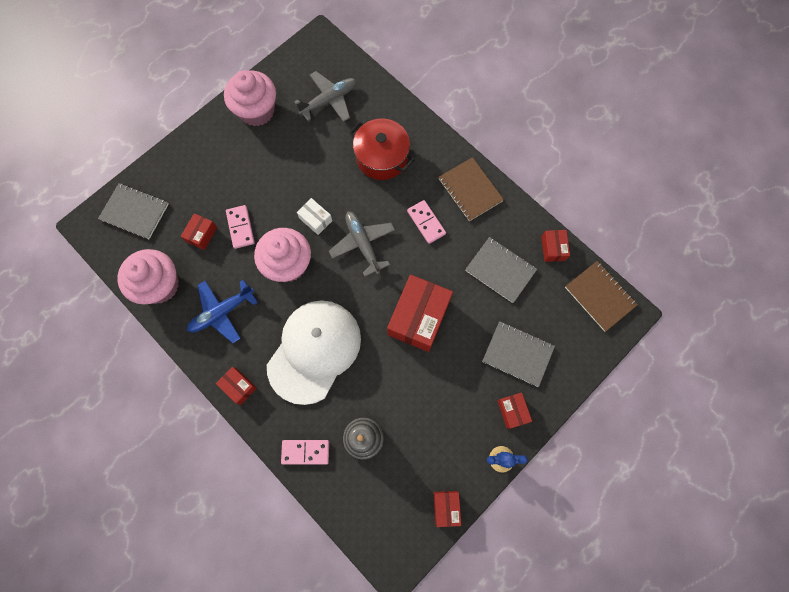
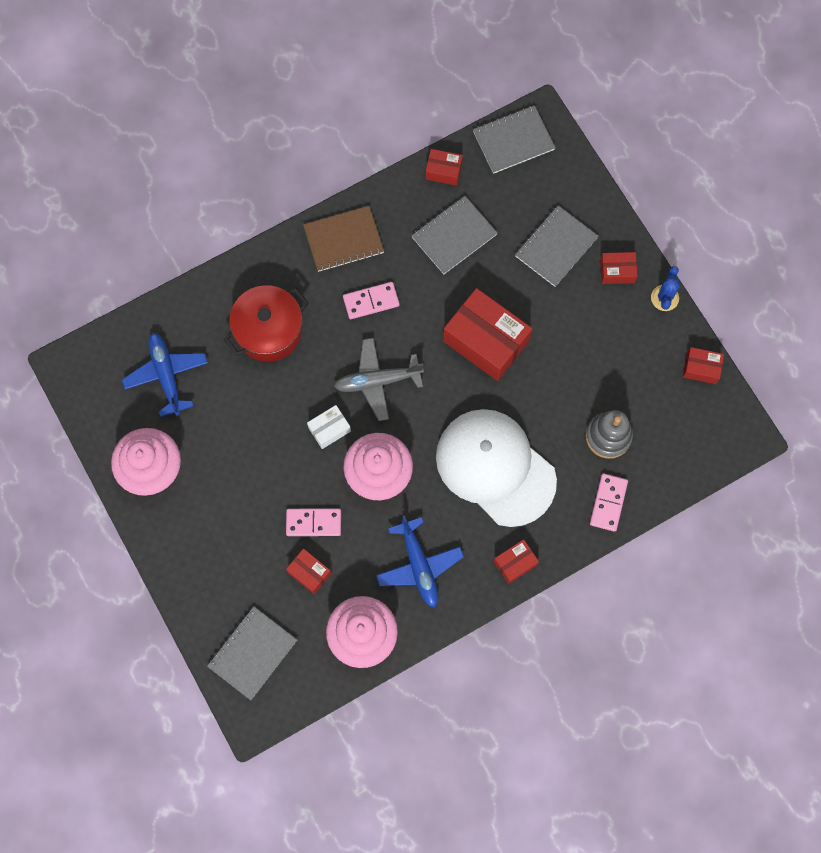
camera: 75 degrees left, 0 degrees up
(329, 100) = (166, 375): grey plane -> blue plane
(599, 296) = (513, 141): brown notebook -> grey notebook

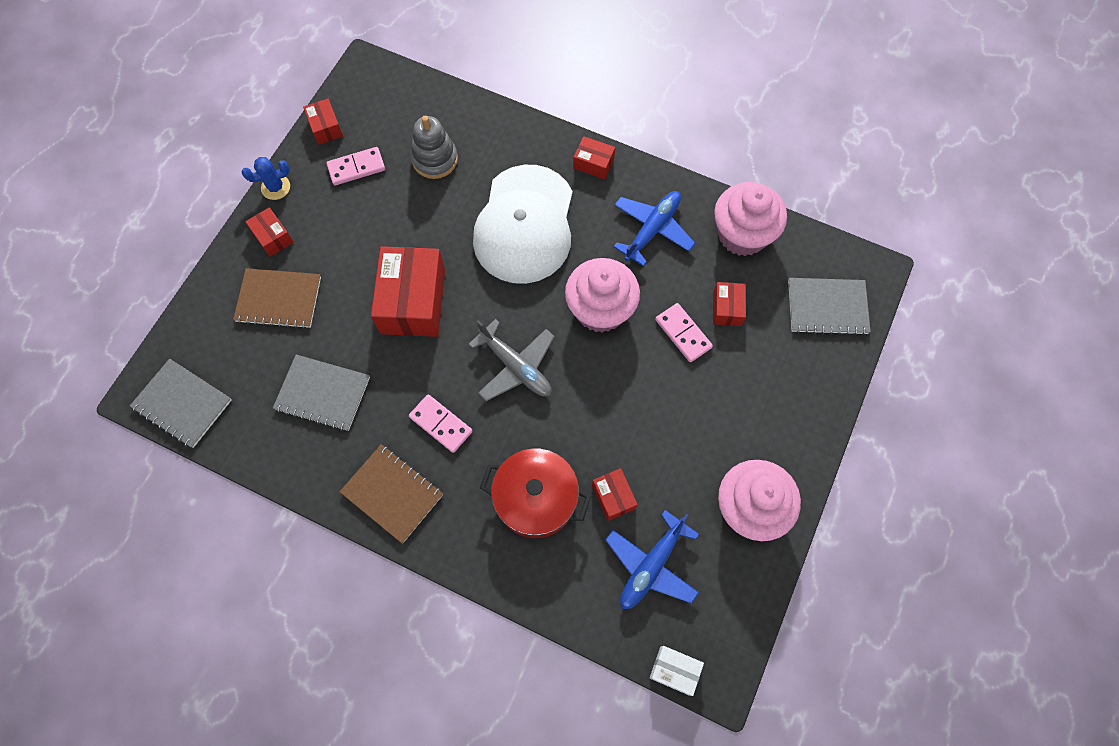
camera: 125 degrees left, 5 degrees down
(329, 429) = (591, 377): white box -> white box (674, 670)
(443, 171) = (256, 448): red box -> red box (613, 497)
(556, 247) = (279, 299): grey notebook -> brown notebook
(608, 503) = (492, 129): pink domino -> pink domino (356, 168)

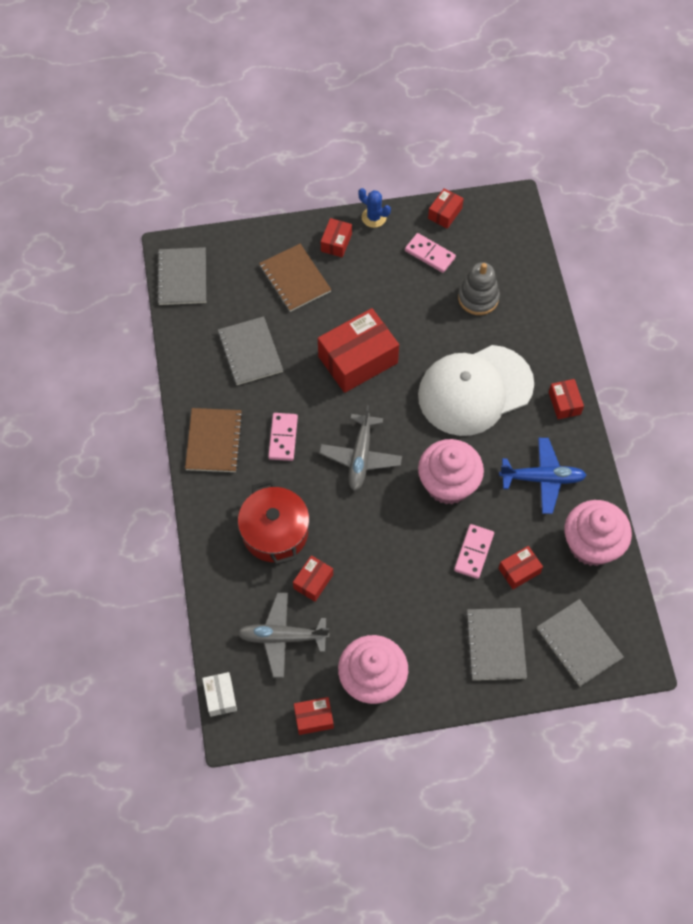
camera: 55 degrees right, 5 degrees down
(651, 565) = (282, 637): blue plane -> grey plane
(754, 590) = (313, 718): none -> red box
(785, 376) = (496, 644): none -> grey notebook

